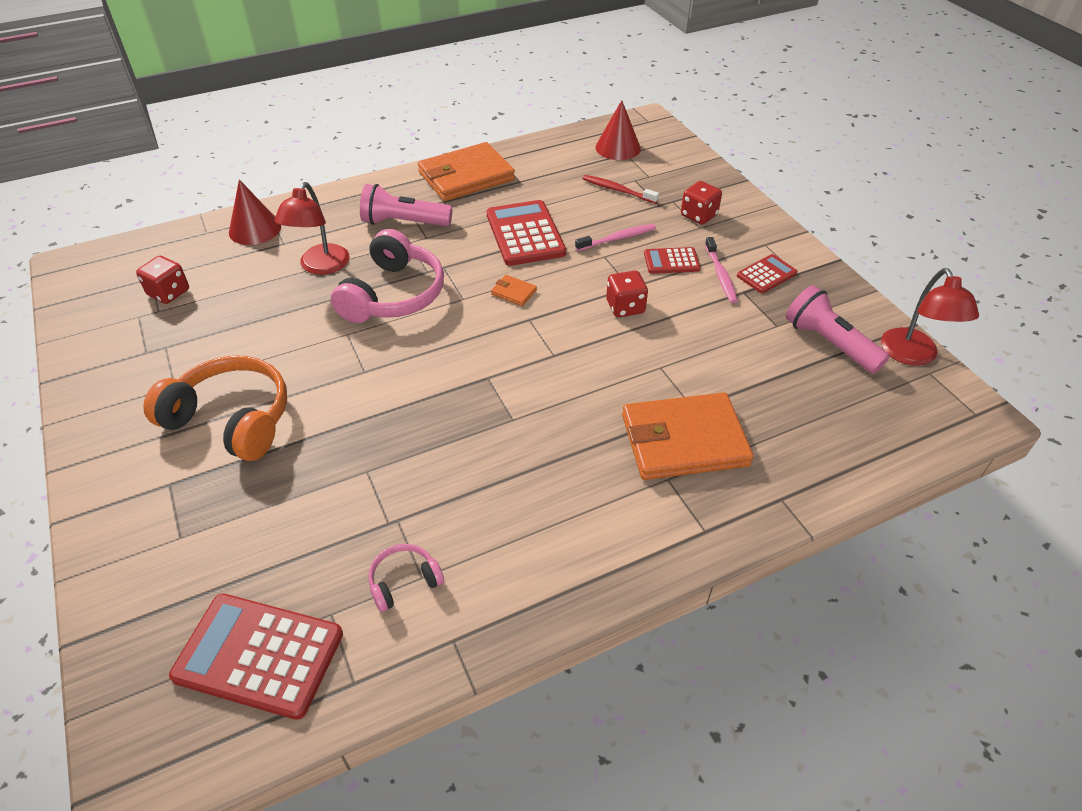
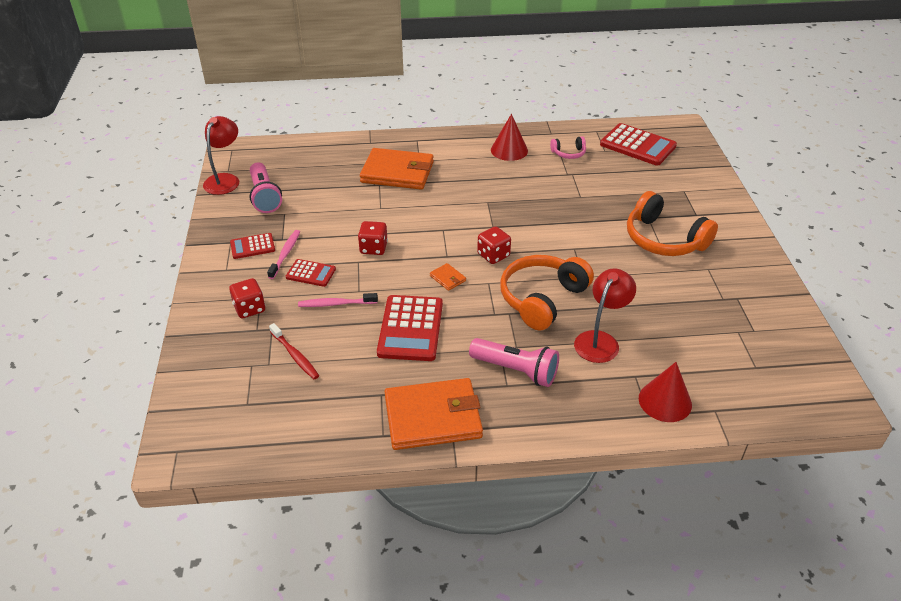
camera: 160 degrees left, 5 degrees down
(169, 293) = (734, 347): red dice -> red dice (493, 255)
(393, 295) = (542, 299): pink headphones -> orange headphones
(618, 147) = (247, 415): red cone -> red cone (509, 150)

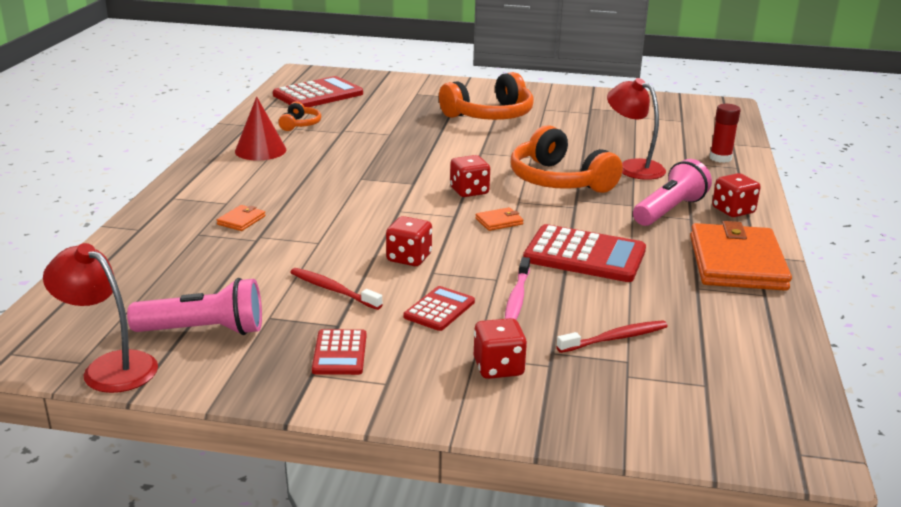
camera: 75 degrees left, 15 degrees down
(285, 254) = (379, 325): pink toothbrush -> none
(321, 228) = (333, 290): none -> red toothbrush
(397, 172) = (241, 220): orange wallet -> orange wallet, size x0.40
(538, 413) = (733, 210): none -> red dice
(568, 153) = (300, 124): pink headphones -> orange headphones
(665, 401) = (720, 158): red cone -> red glue stick

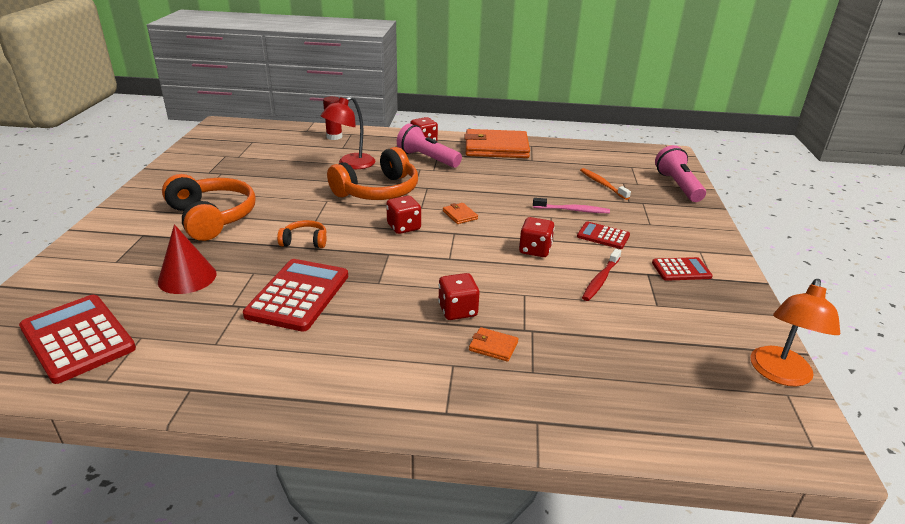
camera: 95 degrees left, 5 degrees up
(110, 367) = (780, 374): red lamp -> orange lamp
(204, 331) = (697, 334): pink flashlight -> pink flashlight (678, 186)
(260, 150) = (292, 362): red cone -> red cone (187, 277)
(300, 124) = (202, 341): orange headphones -> orange headphones (305, 241)
(498, 367) = (656, 217): red dice -> red dice (457, 310)
(584, 255) = (504, 187): red calculator -> red calculator (298, 295)
(615, 338) = (602, 184): red toothbrush -> orange toothbrush

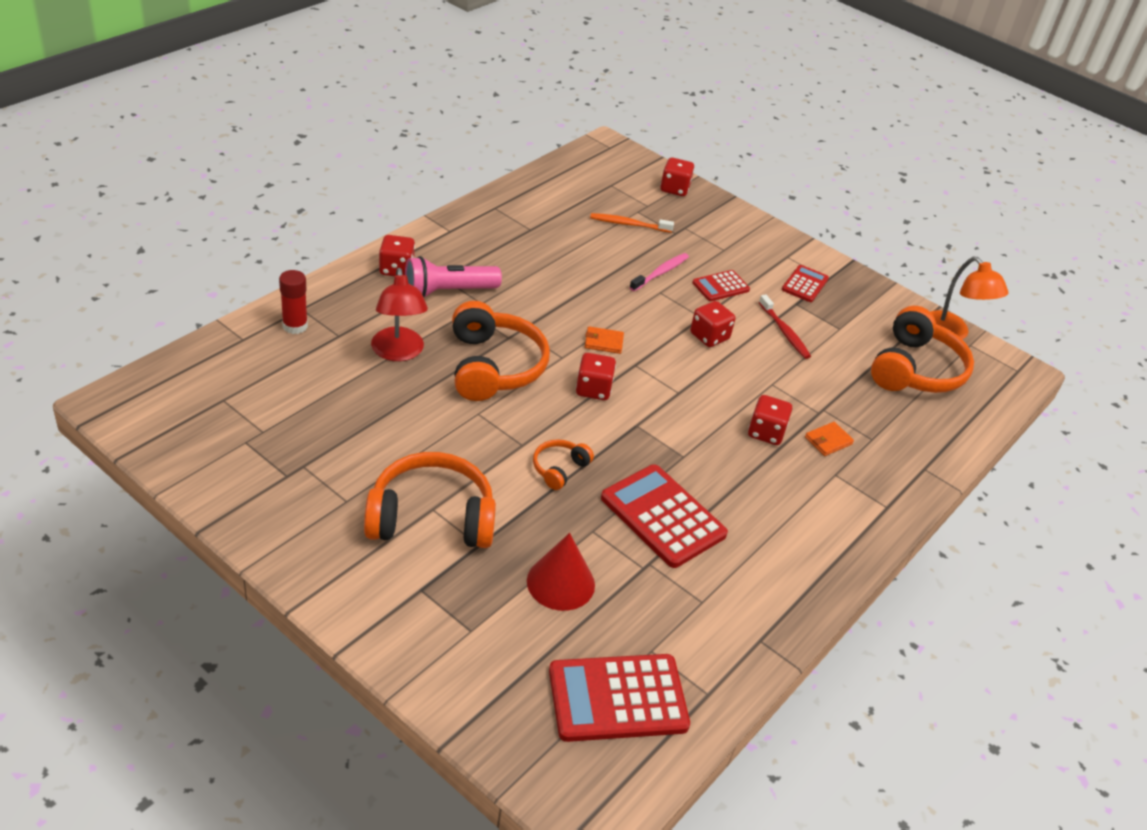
camera: 60 degrees left, 10 degrees up
(496, 148) = (474, 232): orange wallet -> none
(678, 186) = (674, 189): pink flashlight -> red dice
(678, 367) = (915, 369): none -> orange headphones

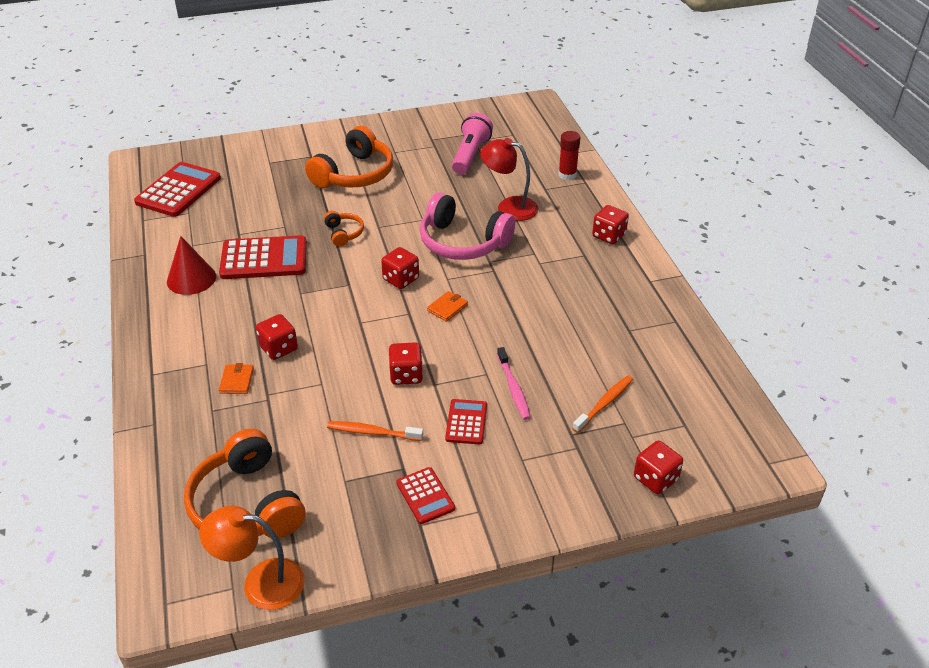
camera: 130 degrees right, 0 degrees up
(448, 292) = (564, 251): pink flashlight -> pink flashlight (470, 155)
(493, 366) = (462, 242): orange headphones -> pink headphones
(560, 582) = (263, 200): red cone -> red cone (191, 279)
(784, 332) = (372, 432): red toothbrush -> orange toothbrush

